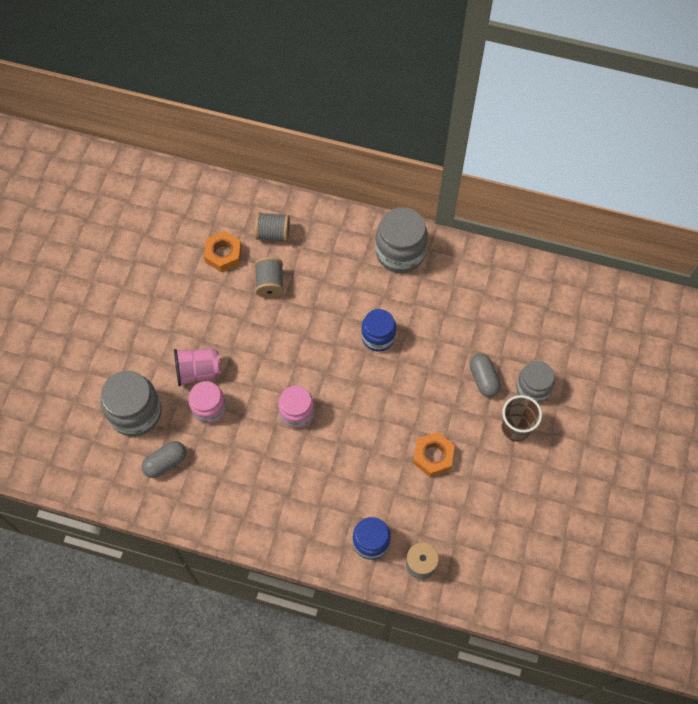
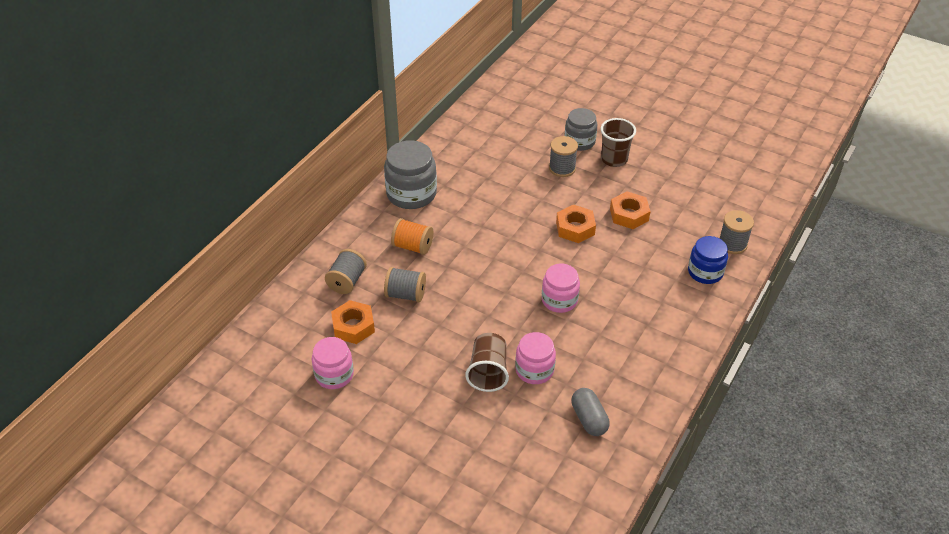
camera: 75 degrees left, 20 degrees down
(135, 412) = (521, 438): grey jar -> none
(169, 256) = (334, 375): none -> pink jar
(198, 371) = (488, 372): pink cup -> brown cup
(330, 273) = (413, 246): none -> orange spool
(378, 337) = (496, 226): blue jar -> none
(397, 408) = (575, 228): none -> orange nut
(483, 379) = (562, 168): grey capsule -> grey spool

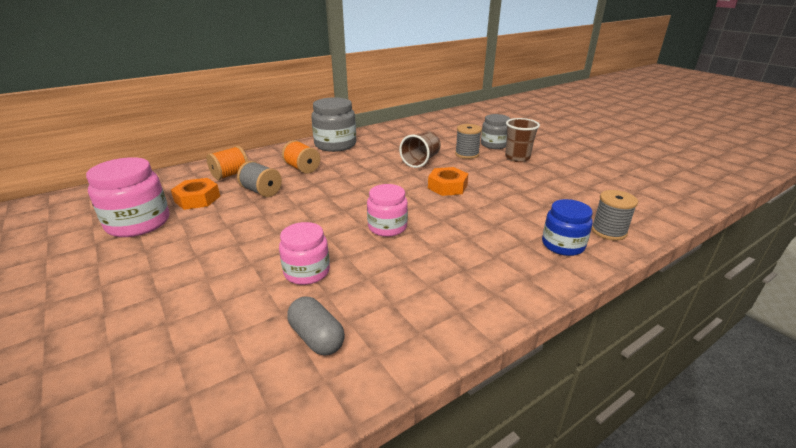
camera: 25 degrees right, 15 degrees down
(334, 375) = (138, 223): pink jar -> pink jar, size x1.53
(347, 281) = (230, 174): grey spool -> orange spool
(488, 372) = (262, 260): brown cup -> brown cup (421, 161)
(589, 419) = (317, 337): grey capsule -> grey capsule turned 45 degrees counterclockwise
(629, 215) = (506, 189): orange nut -> none

